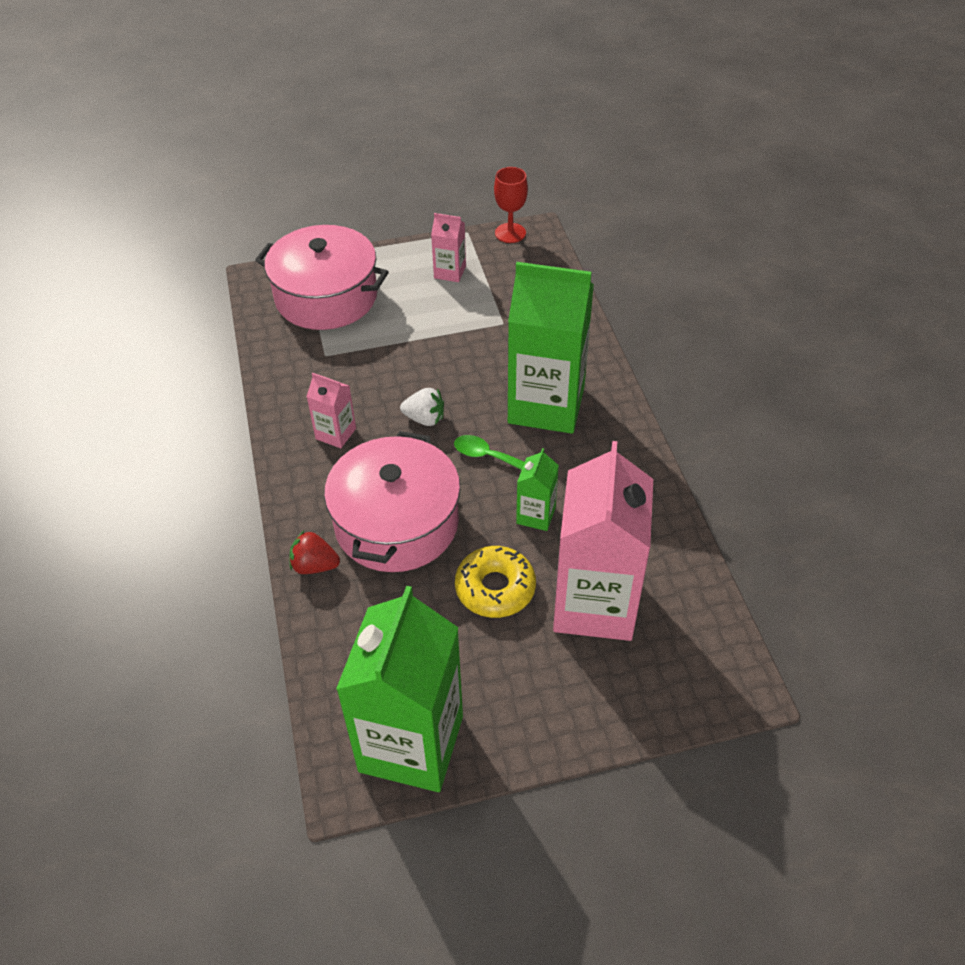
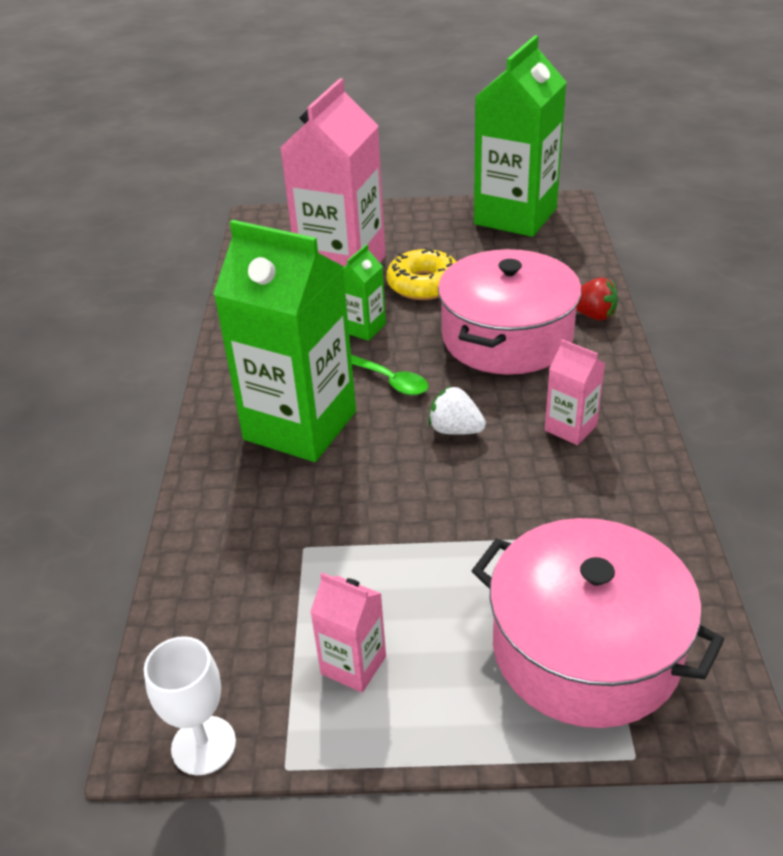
camera: 165 degrees left, 10 degrees down
(510, 233) = (203, 745): red goblet -> white goblet

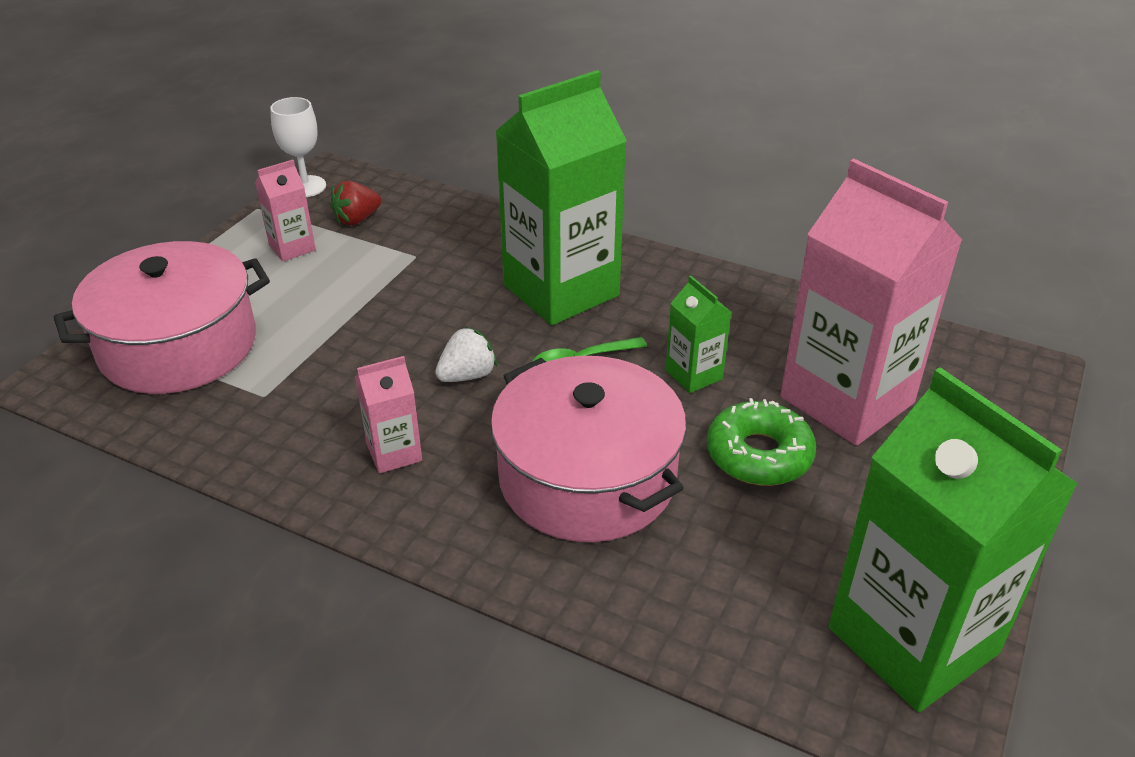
camera: 115 degrees right, 0 degrees up
(423, 284) = (759, 455): yellow donut -> green donut
(593, 315) = (571, 582): red strawberry -> red strawberry (357, 219)

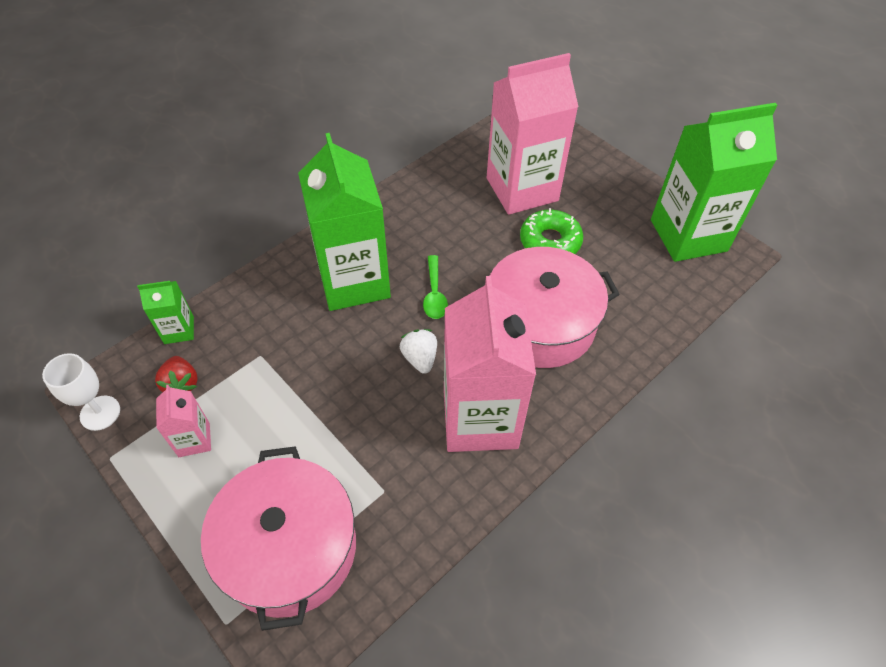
camera: 70 degrees left, 15 degrees up
(394, 453) = (480, 418): pink carton -> pink carton, size x2.24
(694, 375) = (472, 244): green carton -> green carton (179, 330)

